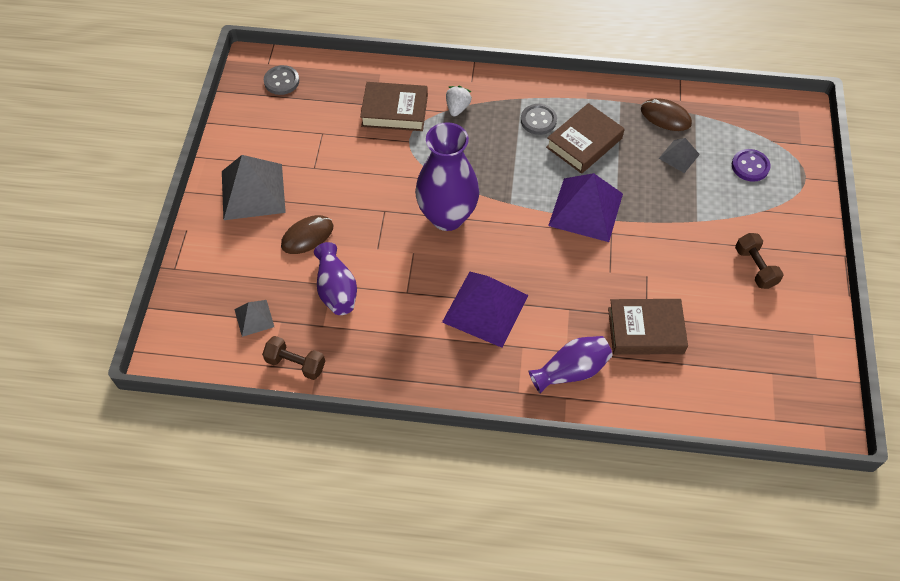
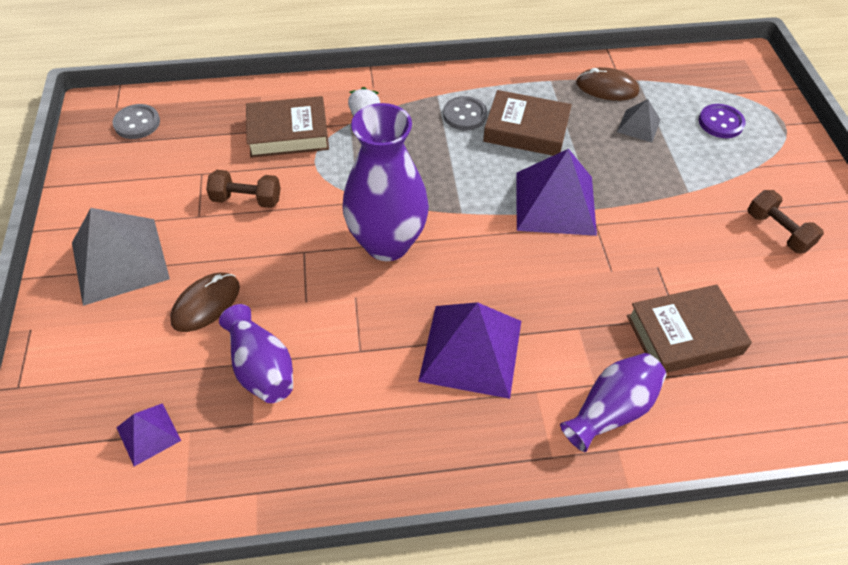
camera: 15 degrees left, 5 degrees down
(254, 318) = (148, 434): grey pyramid -> purple pyramid
(295, 364) = (223, 489): brown dumbbell -> brown dumbbell (247, 199)
(584, 143) = (526, 130): brown book -> brown book turned 75 degrees clockwise

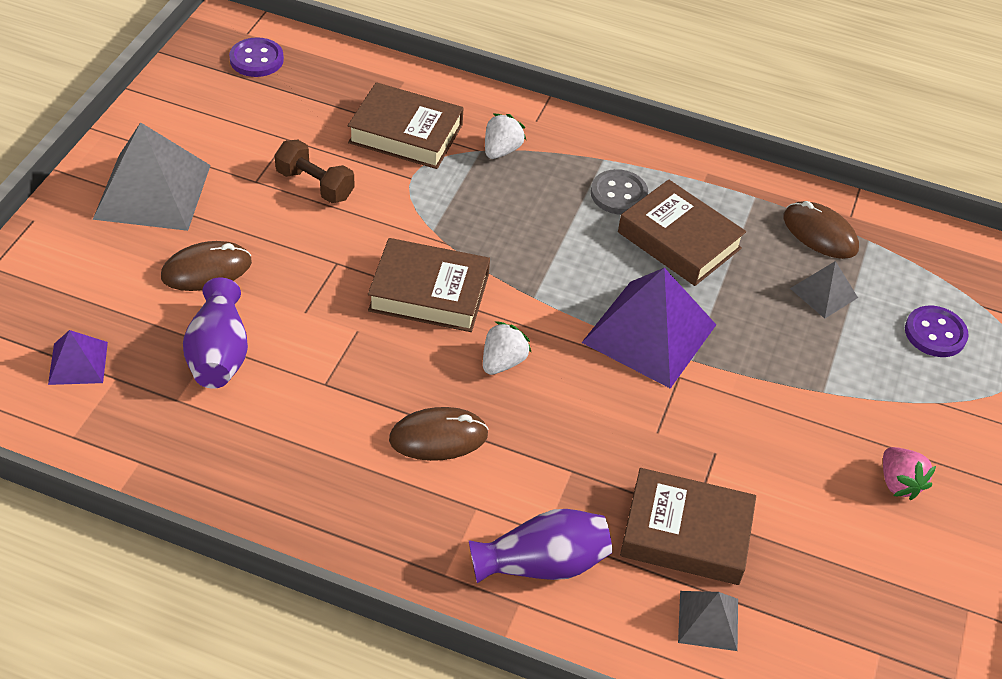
camera: 25 degrees right, 5 degrees down
(137, 123) = (256, 59): grey button -> purple button
(387, 243) = (429, 293): purple vase -> brown book
(471, 350) = (438, 437): purple pyramid -> brown mouse
(475, 270) = (503, 362): none -> white strawberry
(744, 391) = (708, 620): none -> grey pyramid
(777, 231) = (899, 483): brown dumbbell -> pink strawberry

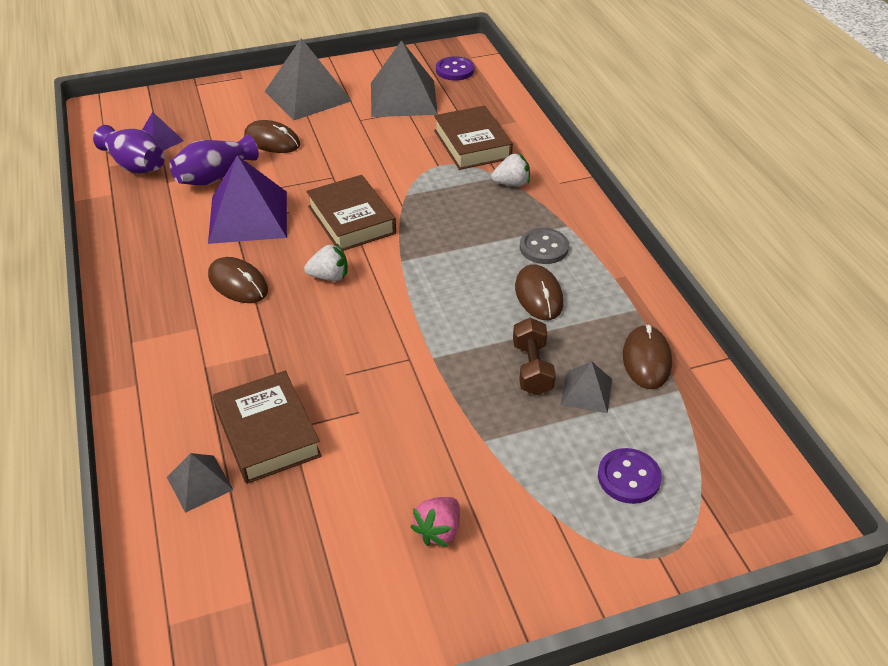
camera: 55 degrees right, 5 degrees down
(258, 126) = (403, 98): none -> grey pyramid
(315, 185) = (384, 138): brown dumbbell -> brown dumbbell (532, 368)
(542, 564) = (177, 378): purple vase -> purple vase (135, 165)
(649, 333) = (432, 325): purple pyramid -> purple pyramid (248, 216)
(679, 240) = (539, 295): brown book -> brown mouse

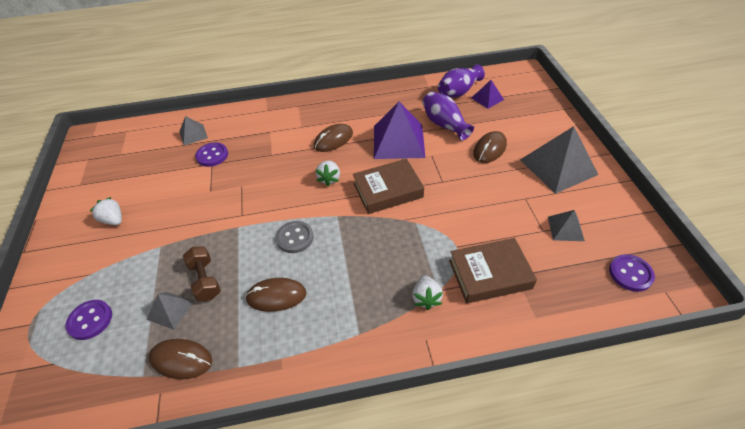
camera: 100 degrees right, 5 degrees up
(268, 433) = (212, 155): brown book -> purple button
(403, 98) = (565, 228): grey pyramid -> grey pyramid, size x0.50
(438, 530) = (113, 220): pink strawberry -> white strawberry
(532, 368) = (205, 280): brown dumbbell -> brown dumbbell turned 60 degrees clockwise
(544, 248) = (332, 309): grey button -> grey button (295, 238)

